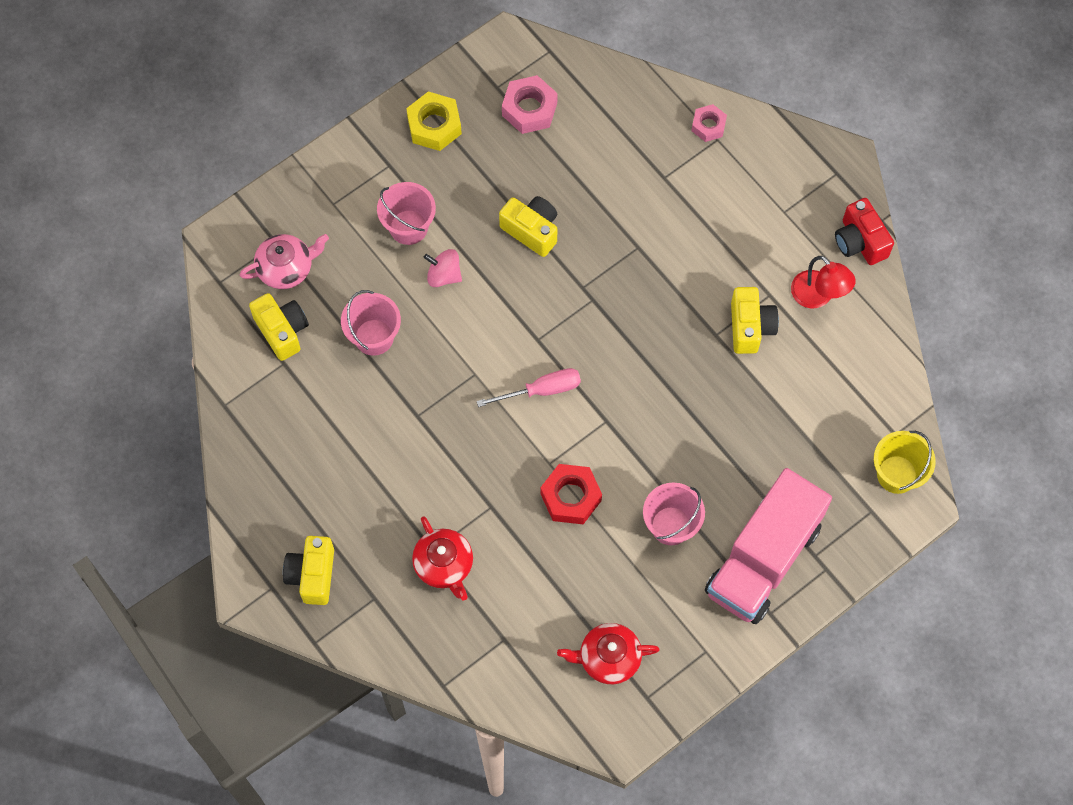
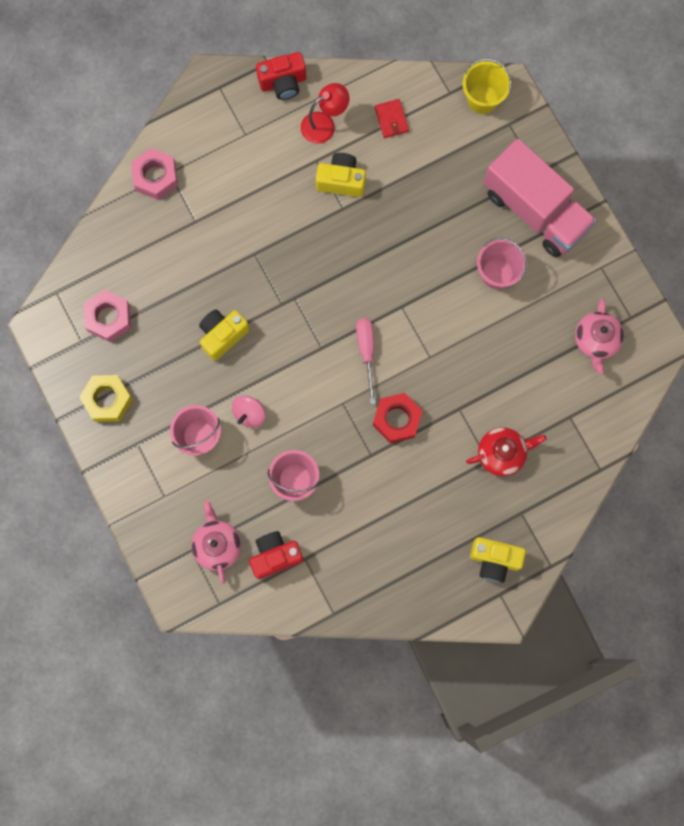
camera: 80 degrees left, 10 degrees up
(282, 331) = (275, 556): yellow camera -> red camera
(570, 497) = (461, 345): red nut -> red nut (397, 419)
(608, 658) = (596, 340): red teapot -> pink teapot
(708, 126) = (155, 177): pink nut -> pink nut, size x1.57
(843, 371) = (391, 119): none -> red wallet

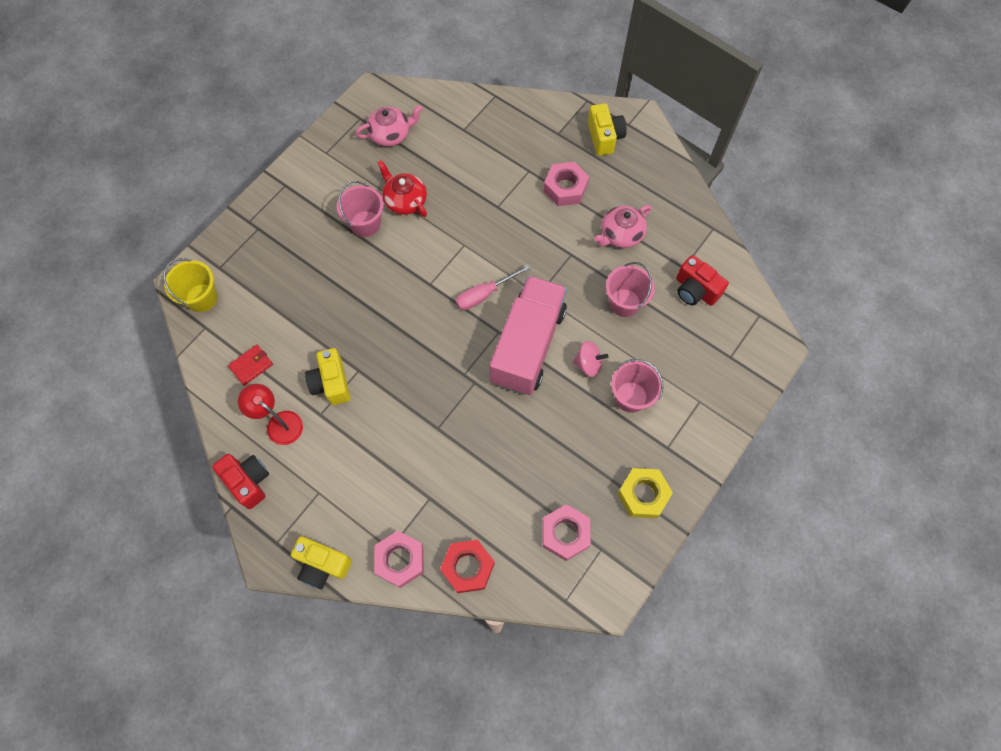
camera: 115 degrees left, 10 degrees down
(217, 545) = (713, 339): pink teapot -> pink teapot (620, 234)
(222, 335) = (529, 420): yellow camera -> yellow camera (323, 565)
(397, 419) = (531, 248): red nut -> red nut (468, 567)
(450, 487) = (565, 188): none -> pink nut
(502, 453) = (518, 163): red teapot -> red teapot (405, 200)
(535, 210) = (295, 217): pink truck -> pink truck (528, 345)

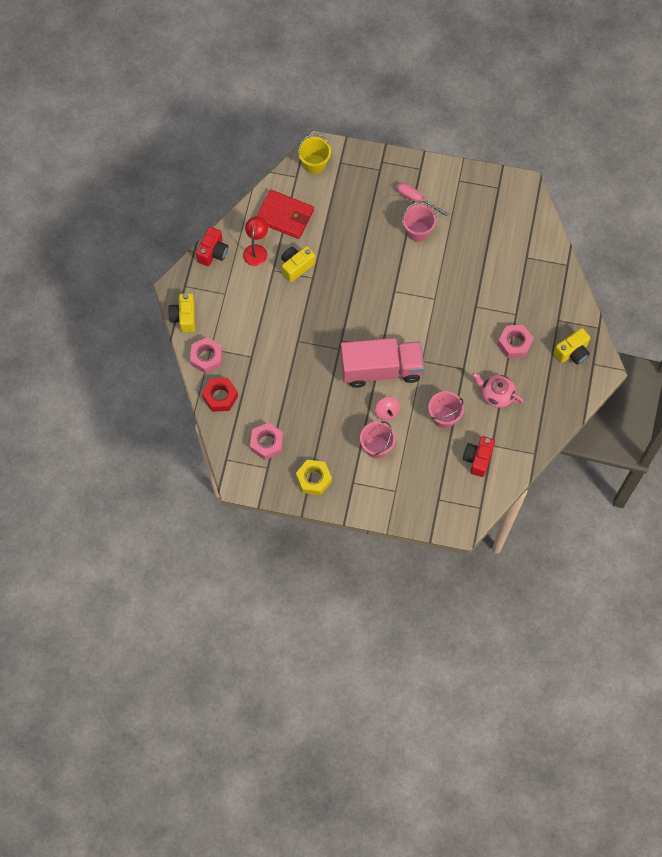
camera: 65 degrees right, 0 degrees up
(251, 366) = (284, 216): red wallet -> red wallet, size x2.00
(391, 134) = (496, 213): pink teapot -> none
(405, 200) = (448, 247): red teapot -> none
(484, 294) = (404, 327): pink screwdriver -> pink screwdriver (416, 199)

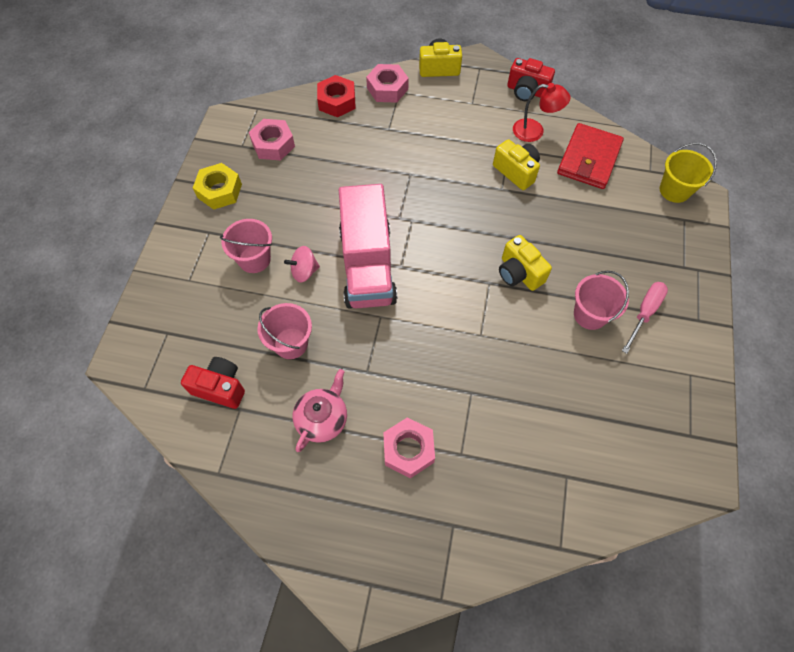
camera: 90 degrees right, 5 degrees down
(572, 352) = (393, 547): yellow camera -> yellow camera (519, 273)

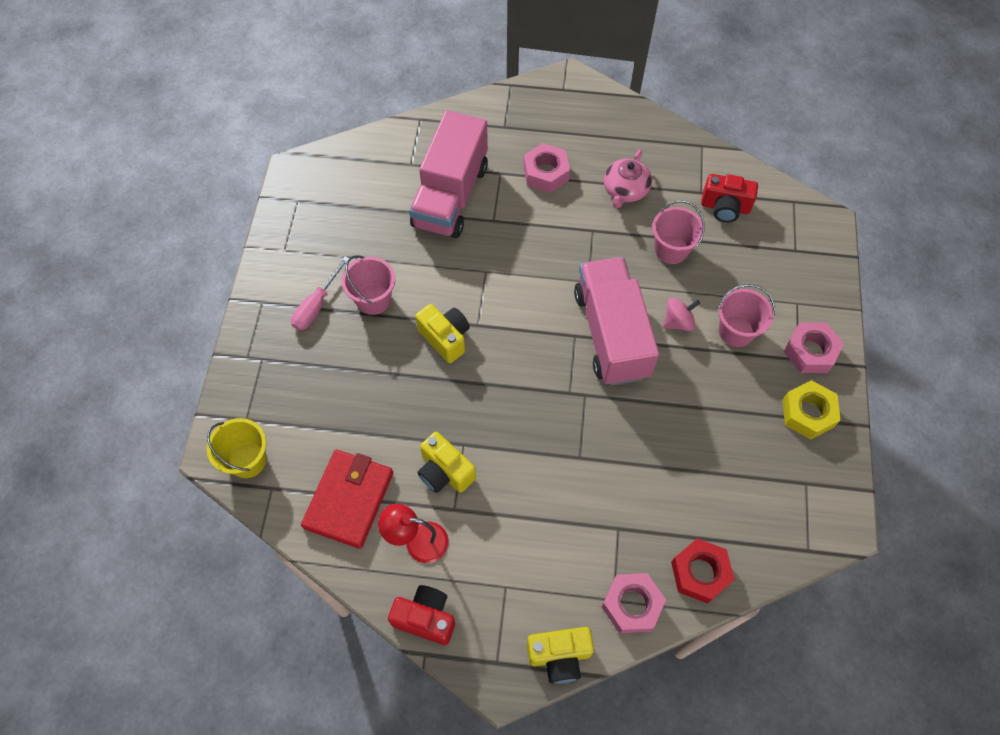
camera: 175 degrees right, 0 degrees up
(273, 145) = (765, 488): pink nut -> pink nut (810, 351)
(518, 427) = (450, 196): none -> pink truck

